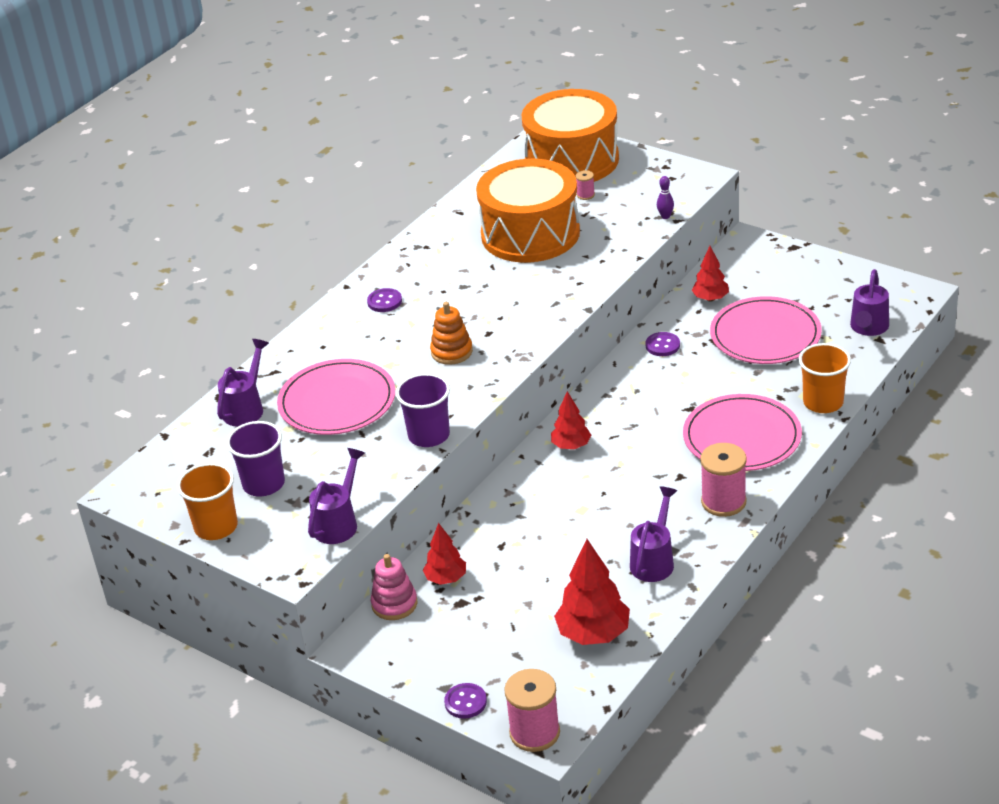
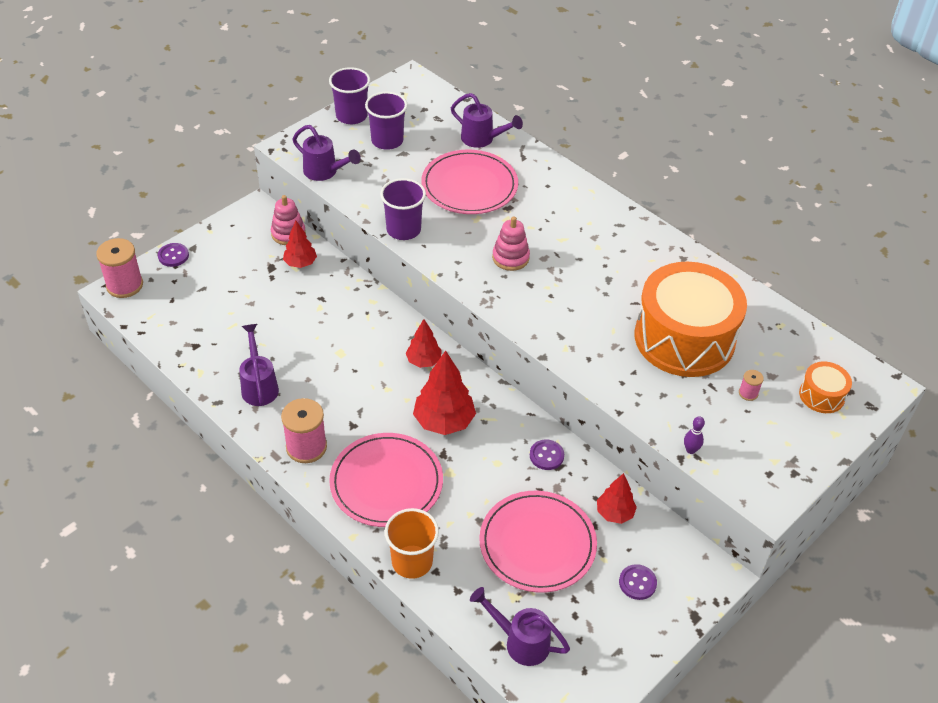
camera: 95 degrees right, 10 degrees up
(216, 527) = (351, 116): orange cup -> purple cup
(384, 301) = (600, 227): purple button -> purple button (637, 583)
(451, 352) = (510, 258): orange stacking toy -> pink stacking toy
(572, 160) = (822, 395): orange drum -> orange drum, size x0.43
(593, 634) = (199, 333): red tree -> red tree (444, 421)
(654, 560) = (259, 385): purple watering can -> purple watering can turned 135 degrees counterclockwise

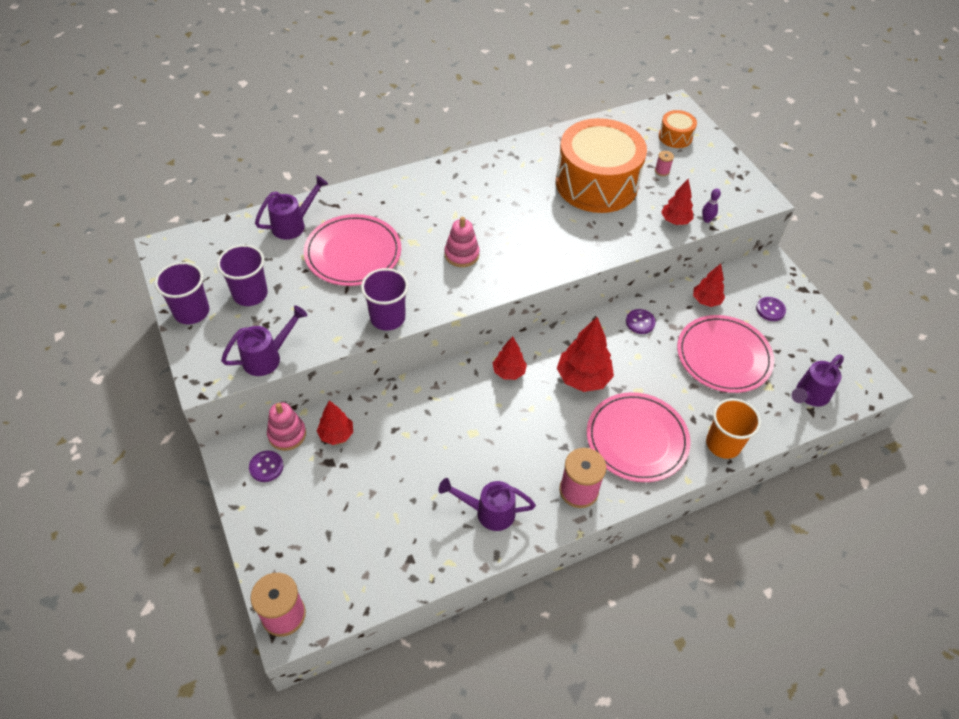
camera: 70 degrees left, 5 degrees up
(173, 256) = (262, 553): purple button -> purple button (266, 467)
(669, 420) = (675, 221): none -> red tree

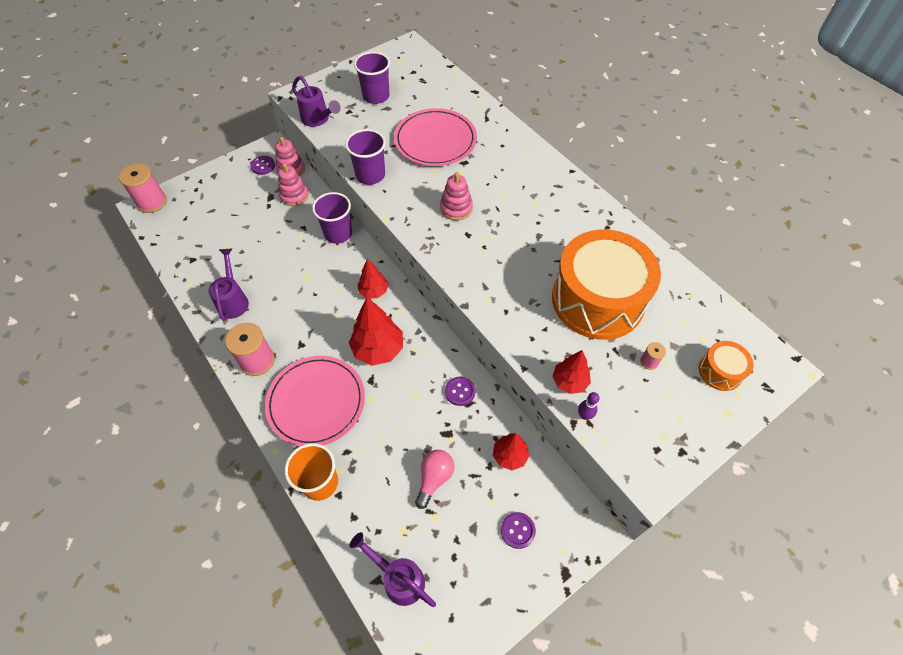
camera: 80 degrees right, 5 degrees up
(191, 312) = (352, 73): purple cup -> purple cup (338, 233)
(294, 224) = (455, 101): purple watering can -> none
(336, 435) = (294, 195): red tree -> pink stacking toy
(723, 356) = (434, 478): pink plate -> pink light bulb

